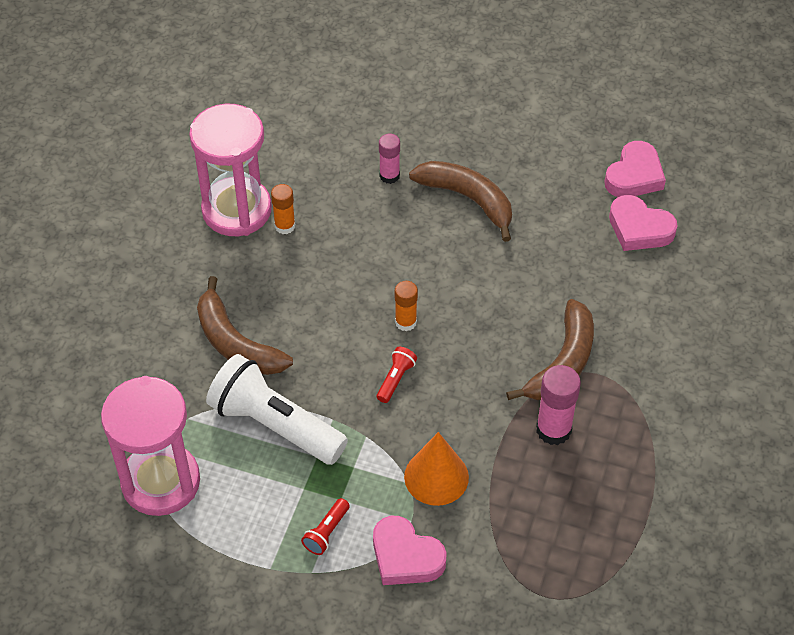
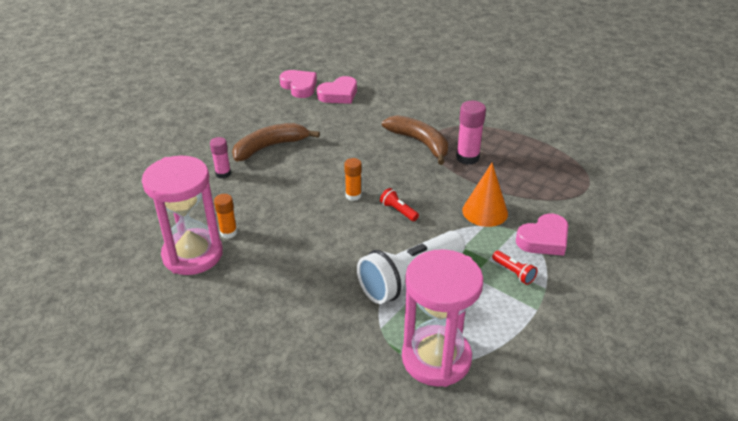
camera: 70 degrees left, 15 degrees down
(236, 343) = (322, 283): brown banana -> none

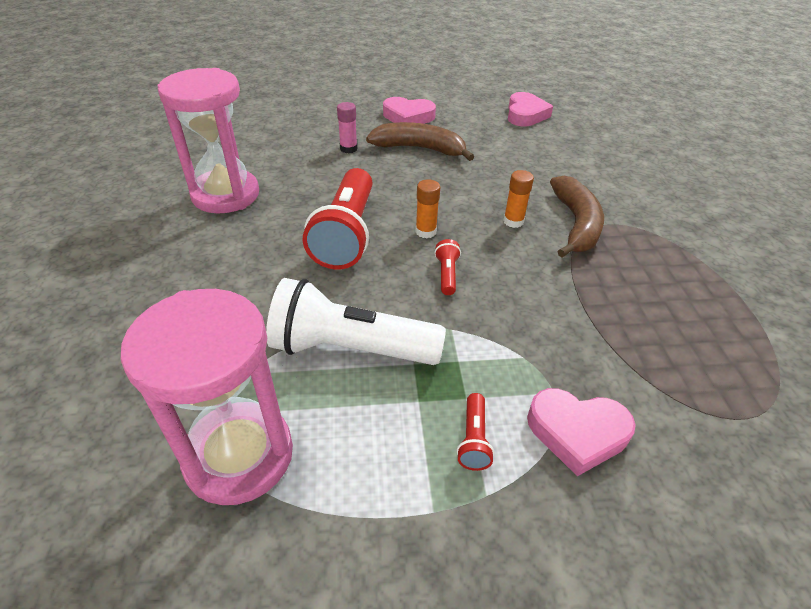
camera: 45 degrees right, 5 degrees up
(228, 232) = (276, 195): orange glue stick -> orange glue stick (513, 221)
(312, 226) = (346, 234): none -> red flashlight
(339, 94) = (555, 138): pink heart -> pink heart (408, 117)
(467, 158) = (613, 271): pink glue stick -> none
(485, 211) = (545, 342): orange cone -> none

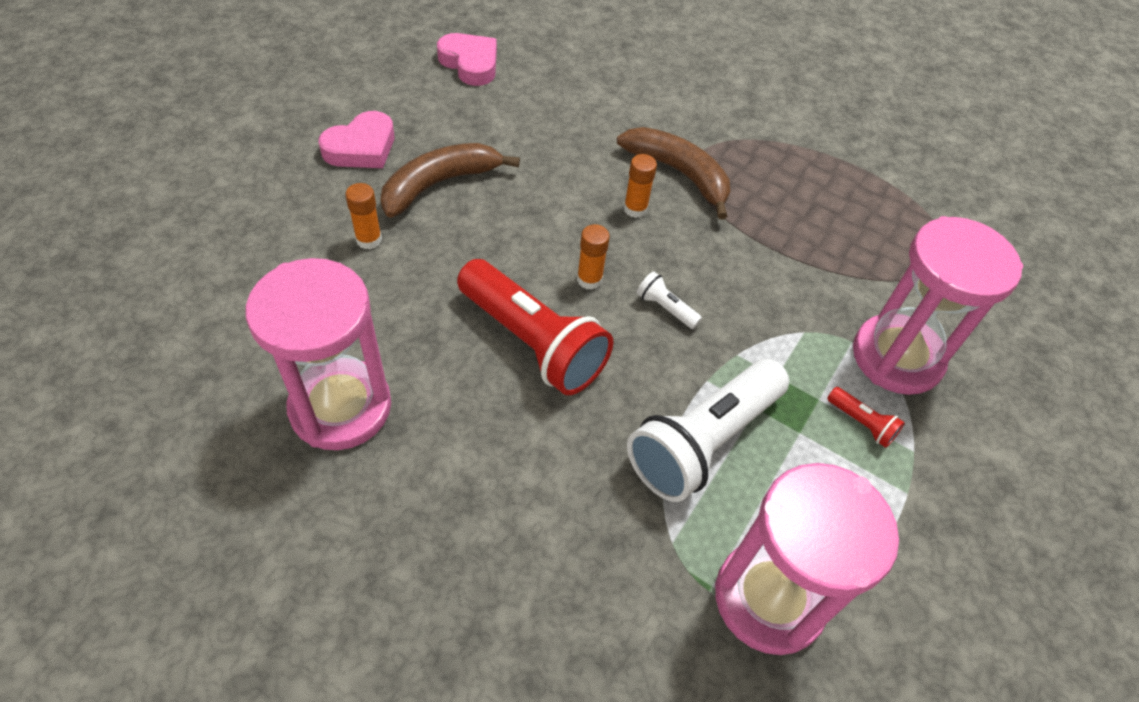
camera: 55 degrees left, 10 degrees up
(348, 149) = (369, 240): pink glue stick -> orange glue stick
(447, 274) = (665, 308): red flashlight -> white flashlight
(577, 432) = (896, 357): pink heart -> pink hourglass

